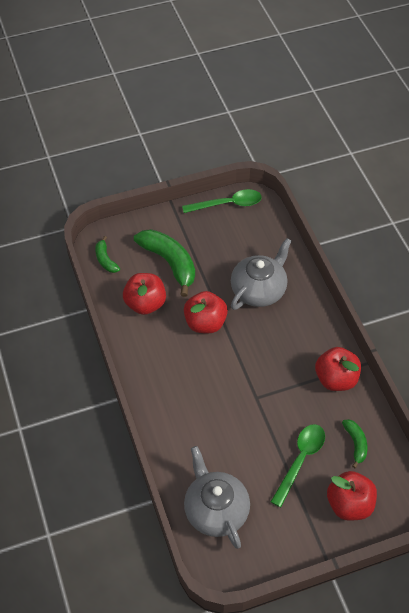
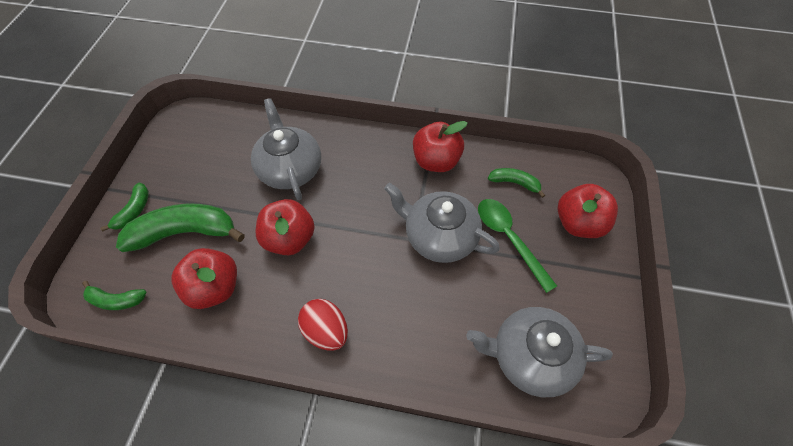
camera: 60 degrees left, 5 degrees up
(157, 381) = (326, 330): none -> red egg
(165, 225) = (134, 211): none -> green banana
(227, 204) = (167, 141): green spoon -> none
(270, 413) = (439, 236): none -> grey teapot

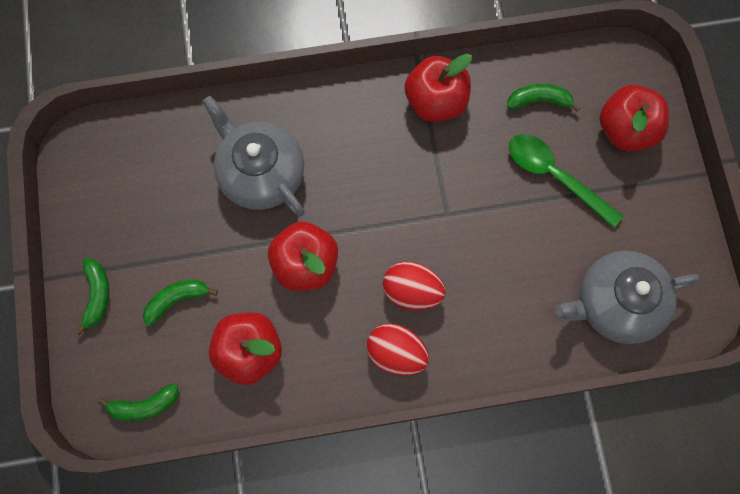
camera: 20 degrees left, 15 degrees up
(185, 232) = (177, 300): green banana -> green banana, size x0.51
(360, 286) = (412, 291): none -> red egg
(439, 236) = (476, 200): grey teapot -> none

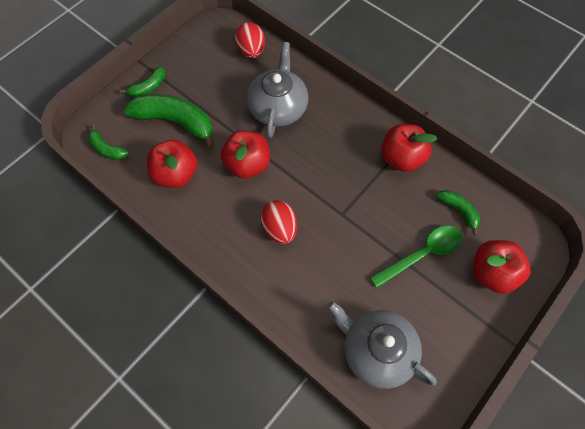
camera: 50 degrees right, 10 degrees down
(177, 300) = (175, 122): green banana -> green banana, size x1.95
(396, 353) = (236, 247): red egg -> red egg (251, 51)
(555, 176) = (422, 254): green spoon -> green spoon turned 60 degrees clockwise

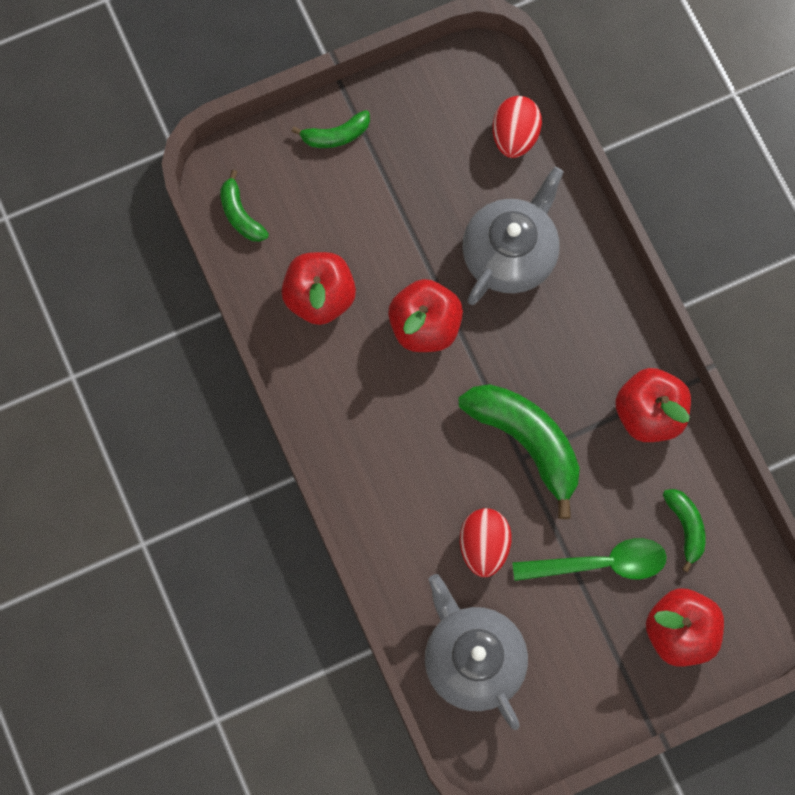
camera: 25 degrees right, 10 degrees up
(175, 122) = (352, 212): green banana -> green banana (526, 441)
(279, 229) = (426, 441): red egg -> red egg (484, 546)

